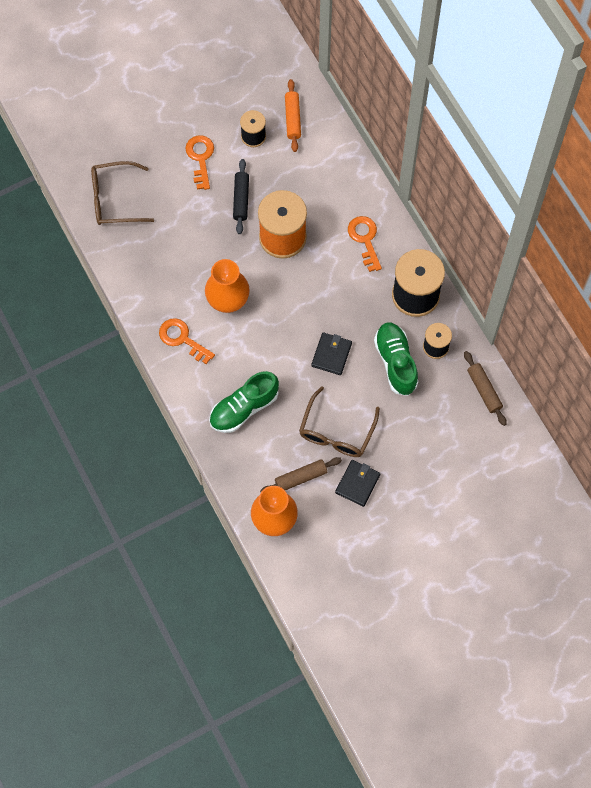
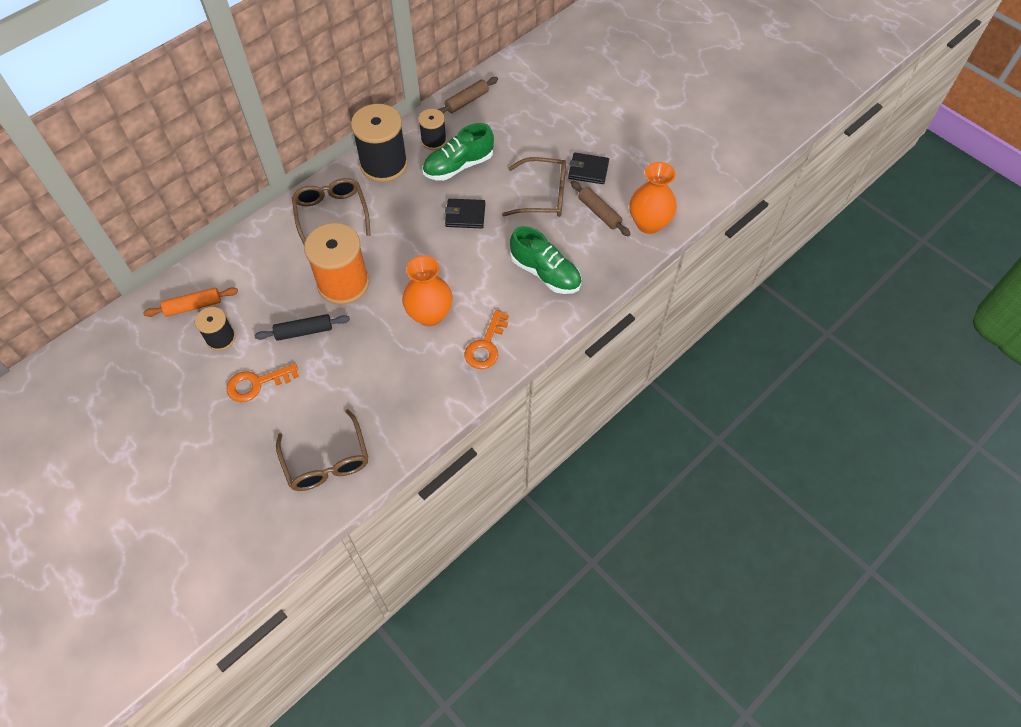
camera: 105 degrees left, 10 degrees down
(365, 239) = (331, 214): orange key -> brown glasses

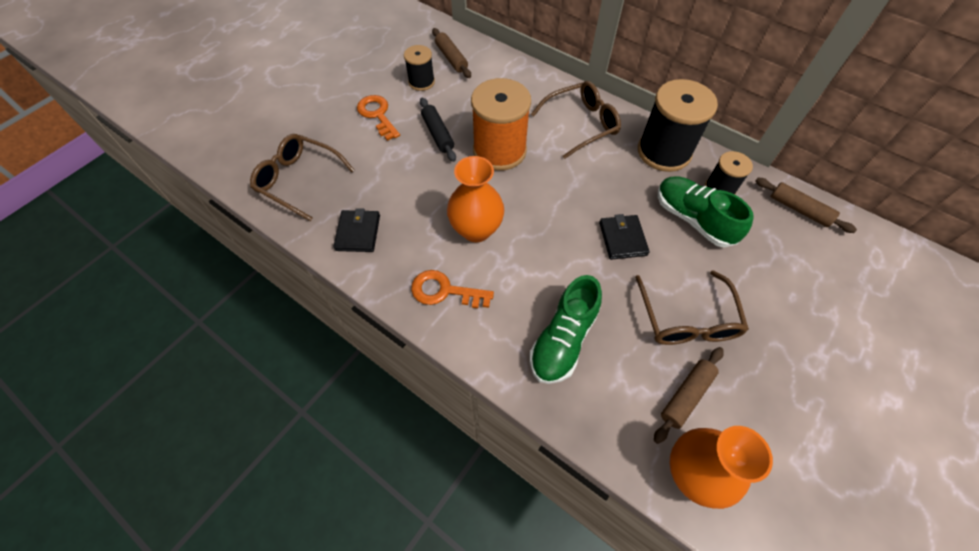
camera: 80 degrees right, 0 degrees up
(193, 306) = (451, 58): orange rolling pin -> brown rolling pin
(326, 461) = (299, 180): brown glasses -> brown glasses turned 60 degrees clockwise
(588, 170) = (756, 371): black wallet -> black wallet (358, 233)

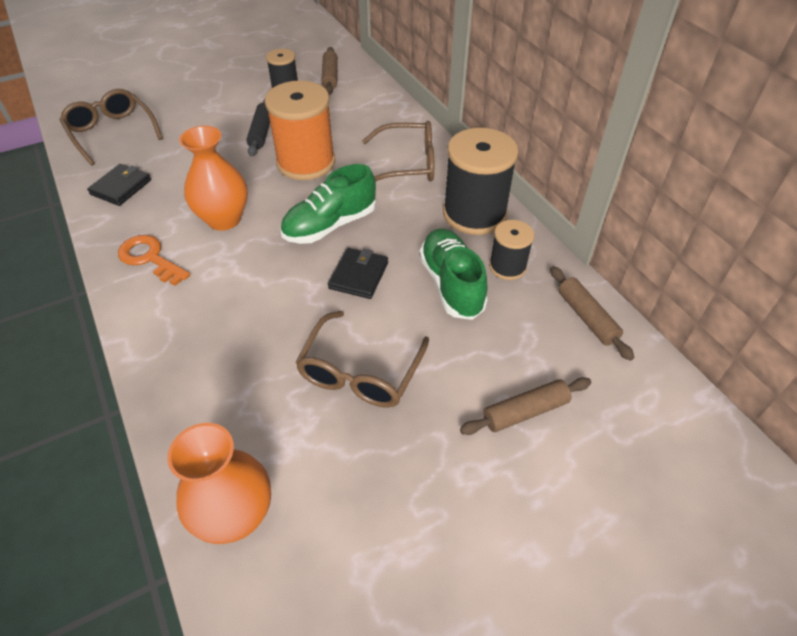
camera: 25 degrees right, 10 degrees down
(377, 115) = (222, 103): orange key -> none
(563, 340) = (218, 340): green shoe -> green shoe (330, 225)
(686, 396) = (294, 441): brown rolling pin -> brown rolling pin (525, 411)

